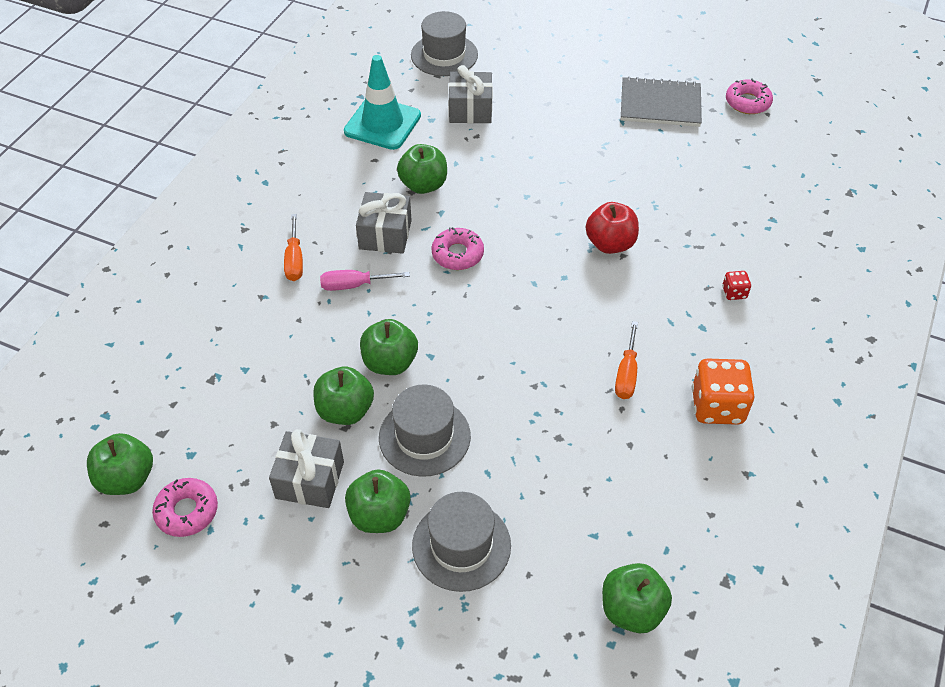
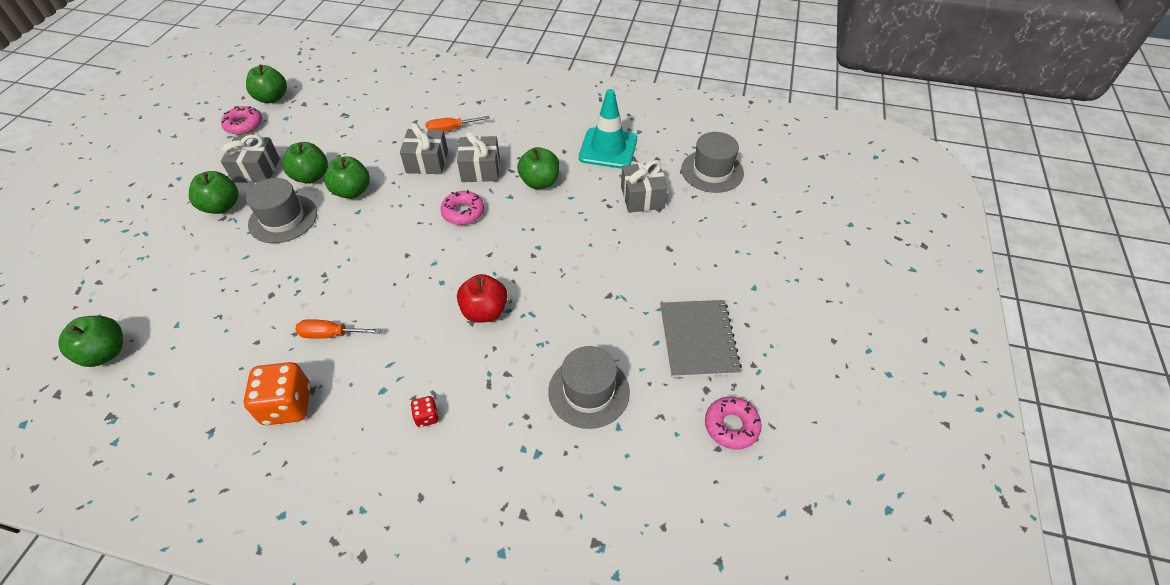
camera: 80 degrees right, 0 degrees up
(354, 285) = (427, 162): pink screwdriver -> grey gift
(461, 545) = (187, 250): grey hat -> grey hat (589, 391)

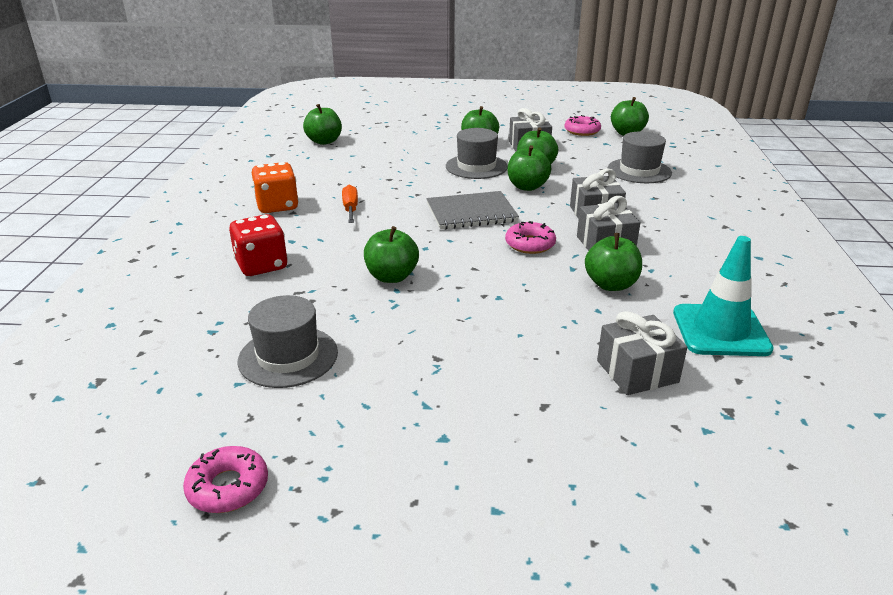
camera: 80 degrees right, 20 degrees down
(427, 417) = (261, 265): red dice -> red dice, size x2.10
(450, 129) = (658, 217): orange screwdriver -> none
(485, 311) = (391, 277): red apple -> green apple
(698, 339) = (376, 446): grey notebook -> grey notebook (471, 213)
(712, 171) = (756, 446): grey hat -> grey hat (639, 171)

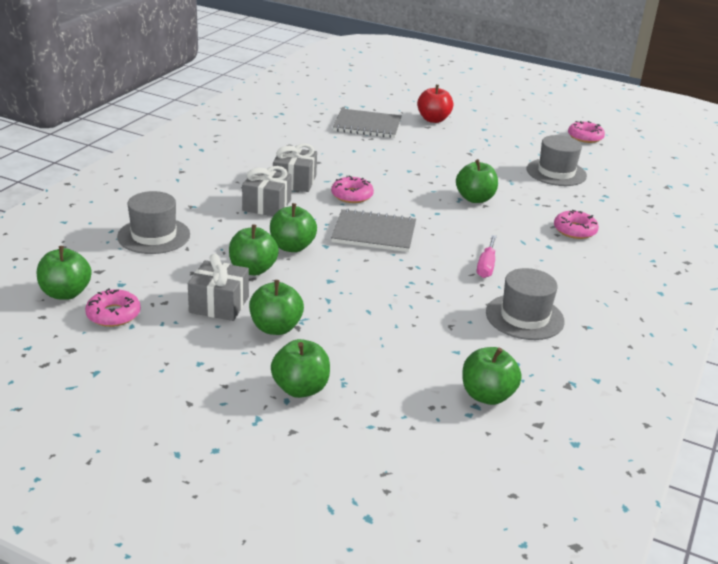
camera: 160 degrees left, 0 degrees up
(261, 265) = (574, 230): red dice -> pink donut
(277, 206) = (561, 288): orange dice -> none
(350, 209) = (486, 266): orange screwdriver -> pink screwdriver
(476, 167) = (317, 288): grey hat -> grey hat (524, 317)
(550, 433) = (433, 119): none -> red apple
(611, 284) = (327, 159): green apple -> green apple (300, 389)
(637, 371) = (367, 125): grey gift -> grey notebook
(720, 330) = (297, 127): turquoise traffic cone -> none

